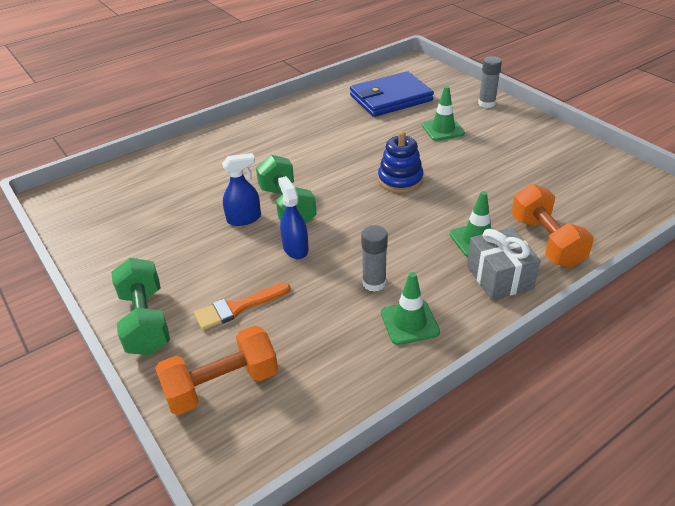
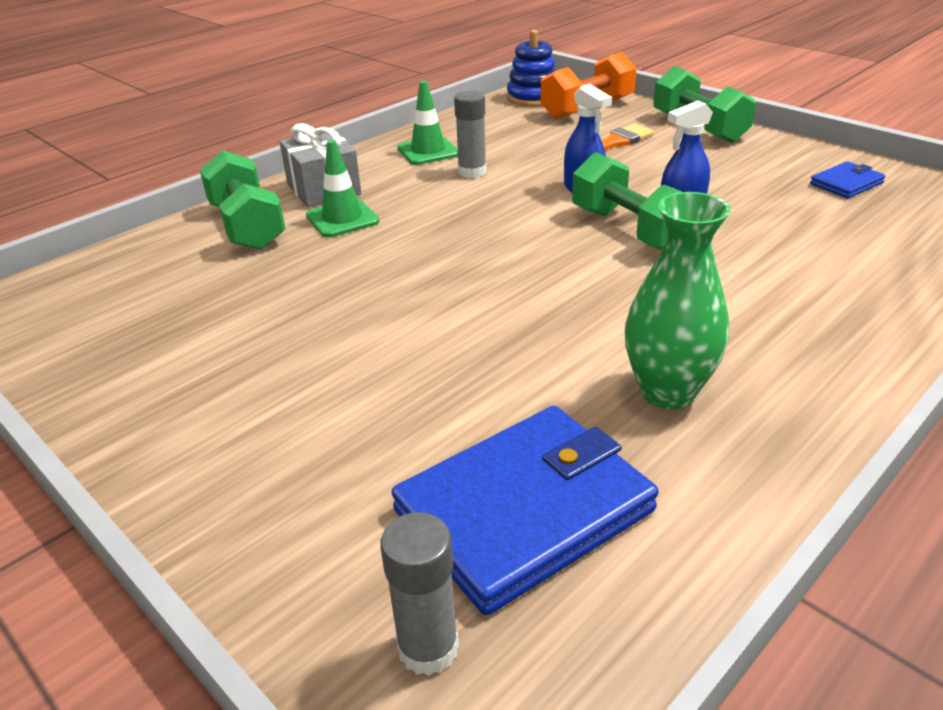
camera: 170 degrees right, 5 degrees down
(116, 229) = (846, 183): none -> blue wallet
(324, 124) = (667, 391): none -> green vase
(400, 180) = (459, 284): blue stacking toy -> blue stacking toy (533, 98)
(443, 129) = (373, 404): green traffic cone -> none
(486, 103) = (234, 514): grey glue stick -> grey glue stick (428, 647)
(546, 241) = (247, 226): orange dumbbell -> green dumbbell

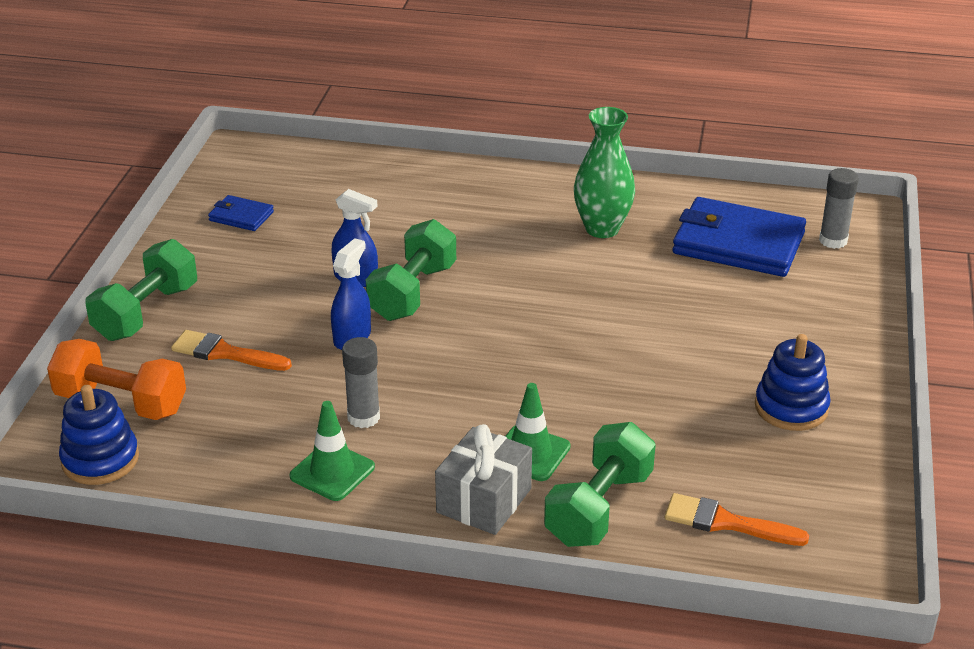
camera: 125 degrees left, 0 degrees up
(144, 271) = (726, 522): none -> orange brush
(190, 373) = (791, 407): none -> blue stacking toy

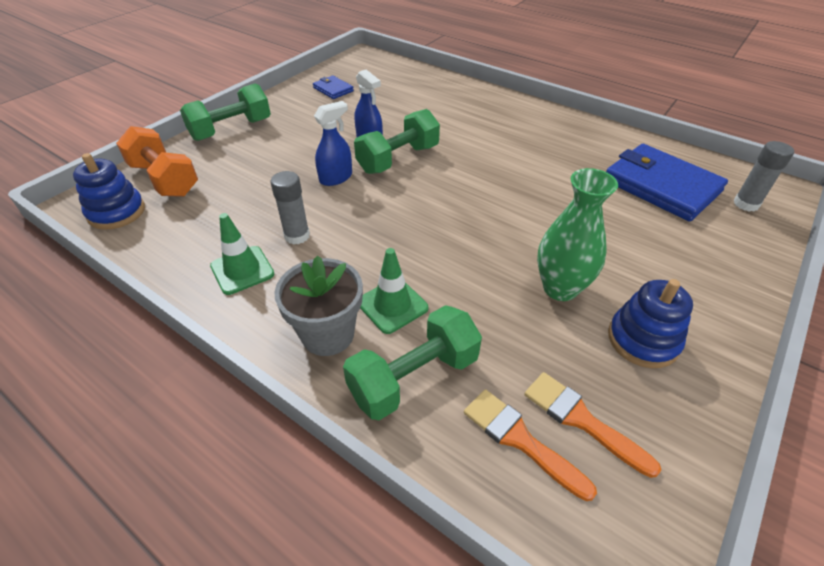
camera: 25 degrees right, 10 degrees up
(224, 353) = (251, 166): orange brush -> orange brush (581, 420)
(484, 500) = (328, 334): grey gift -> grey flower pot
(602, 229) = (559, 150): green vase -> green vase (560, 288)

